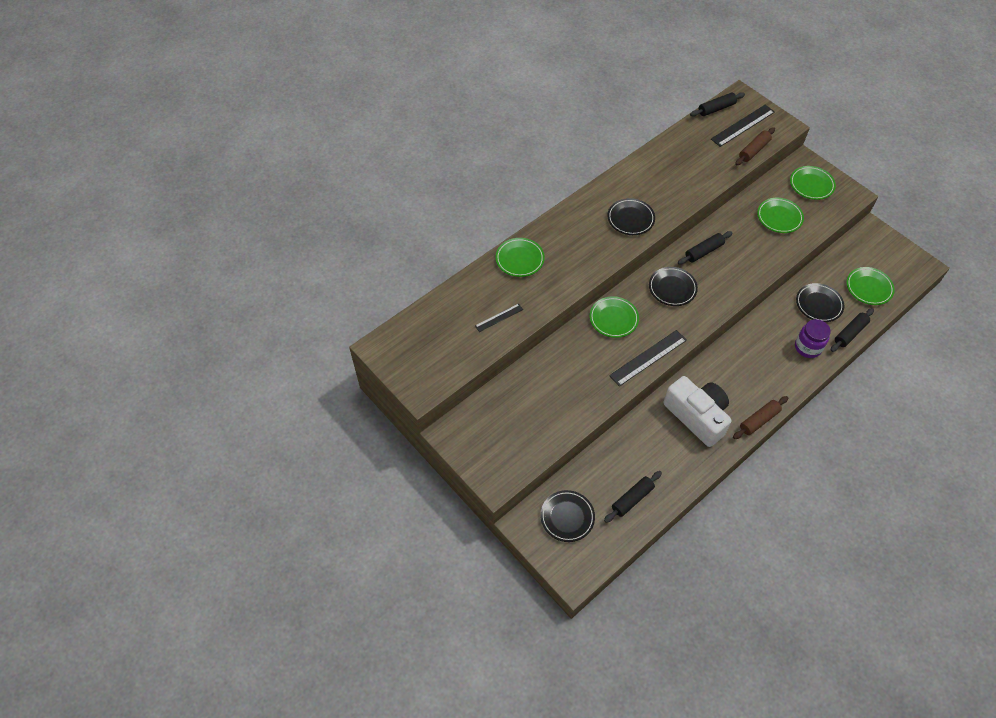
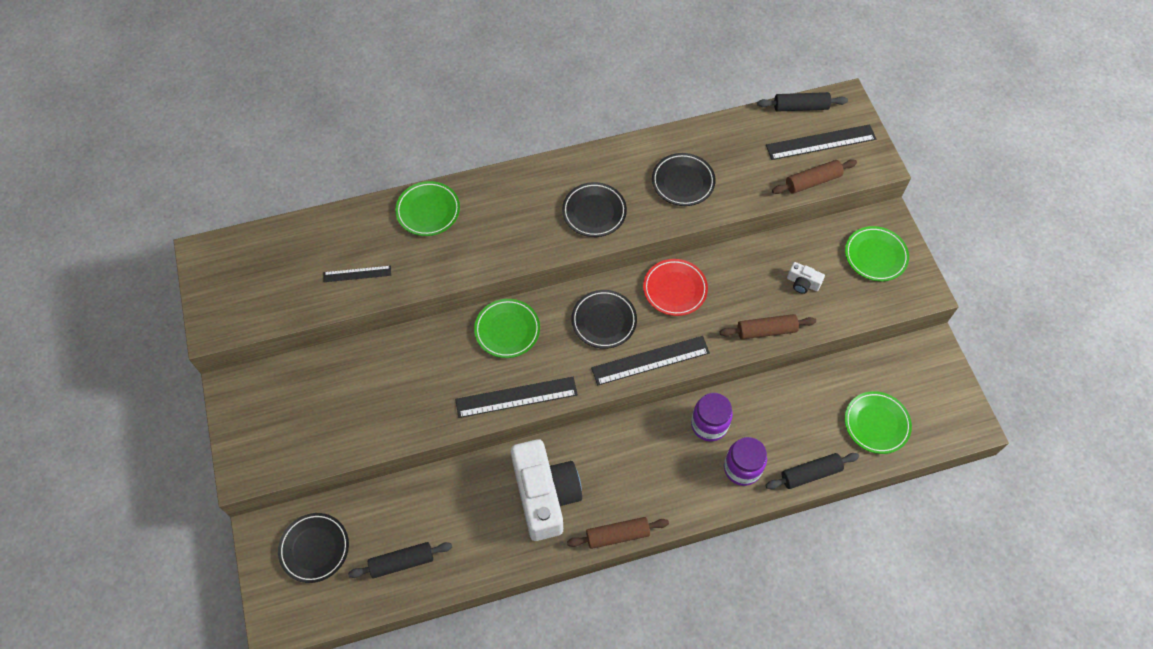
camera: 25 degrees right, 5 degrees up
(704, 251) = (675, 289): black rolling pin -> red plate
(718, 300) = (650, 360): none -> black ruler
(770, 330) = (709, 425): none -> purple jar
(776, 254) = (766, 330): none -> brown rolling pin
(779, 217) = (802, 283): green plate -> white camera
(818, 304) = (794, 418): black plate -> black plate (683, 182)

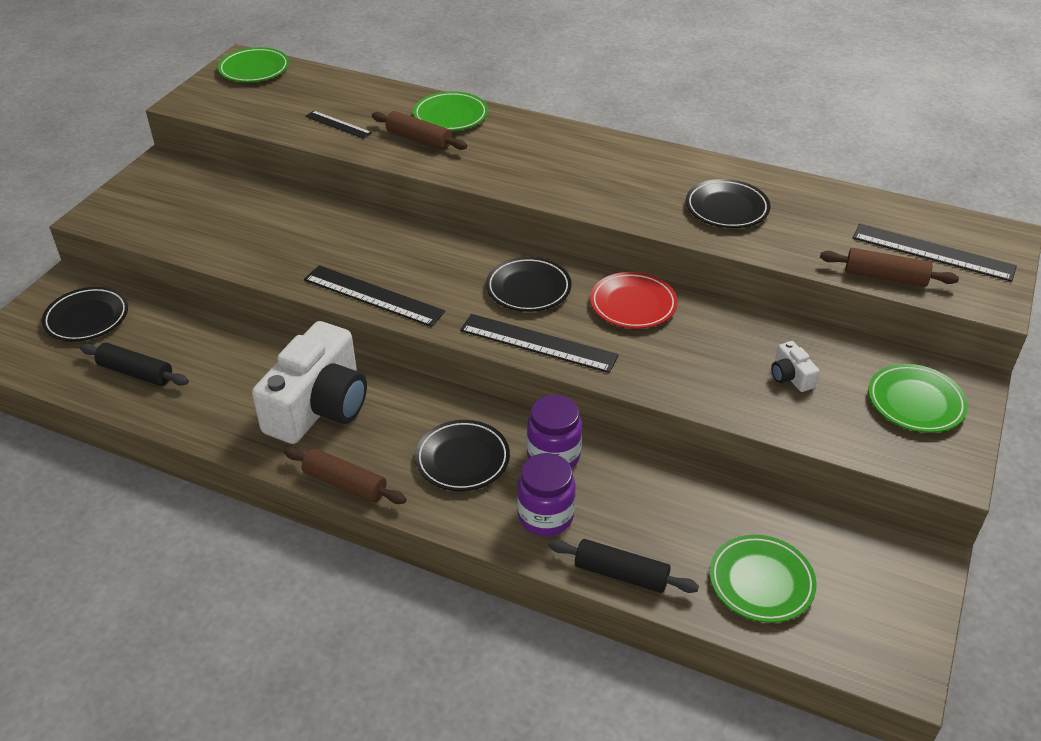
camera: 40 degrees right, 20 degrees down
(507, 330) = (428, 246): green plate -> green plate (254, 69)
(594, 212) = (604, 186): black plate -> black plate (462, 459)
(766, 330) = (698, 391): brown rolling pin -> brown rolling pin (419, 139)
(800, 107) = (938, 216): black rolling pin -> none

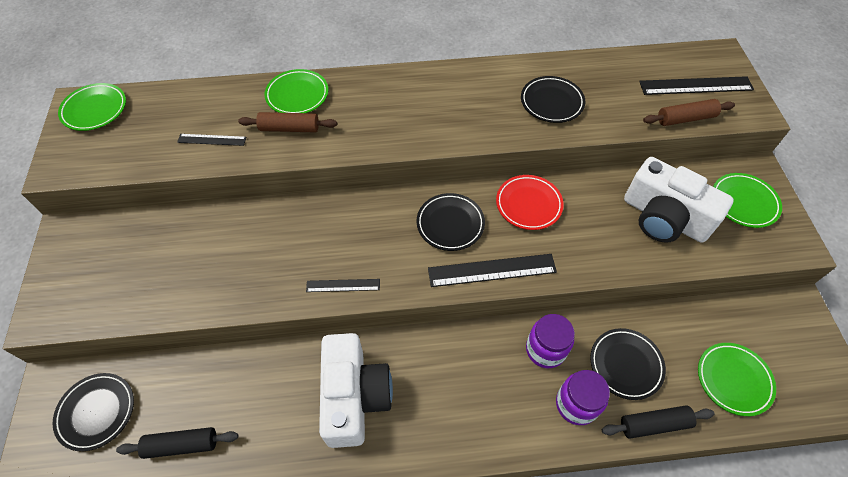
camera: 30 degrees left, 15 degrees up
(345, 483) = (424, 457): brown rolling pin -> none
(373, 295) = (343, 285): black ruler -> black ruler, size x0.57
(462, 459) = (489, 387): black plate -> black plate (625, 365)
(790, 376) = (664, 217): white camera -> white camera, size x2.46

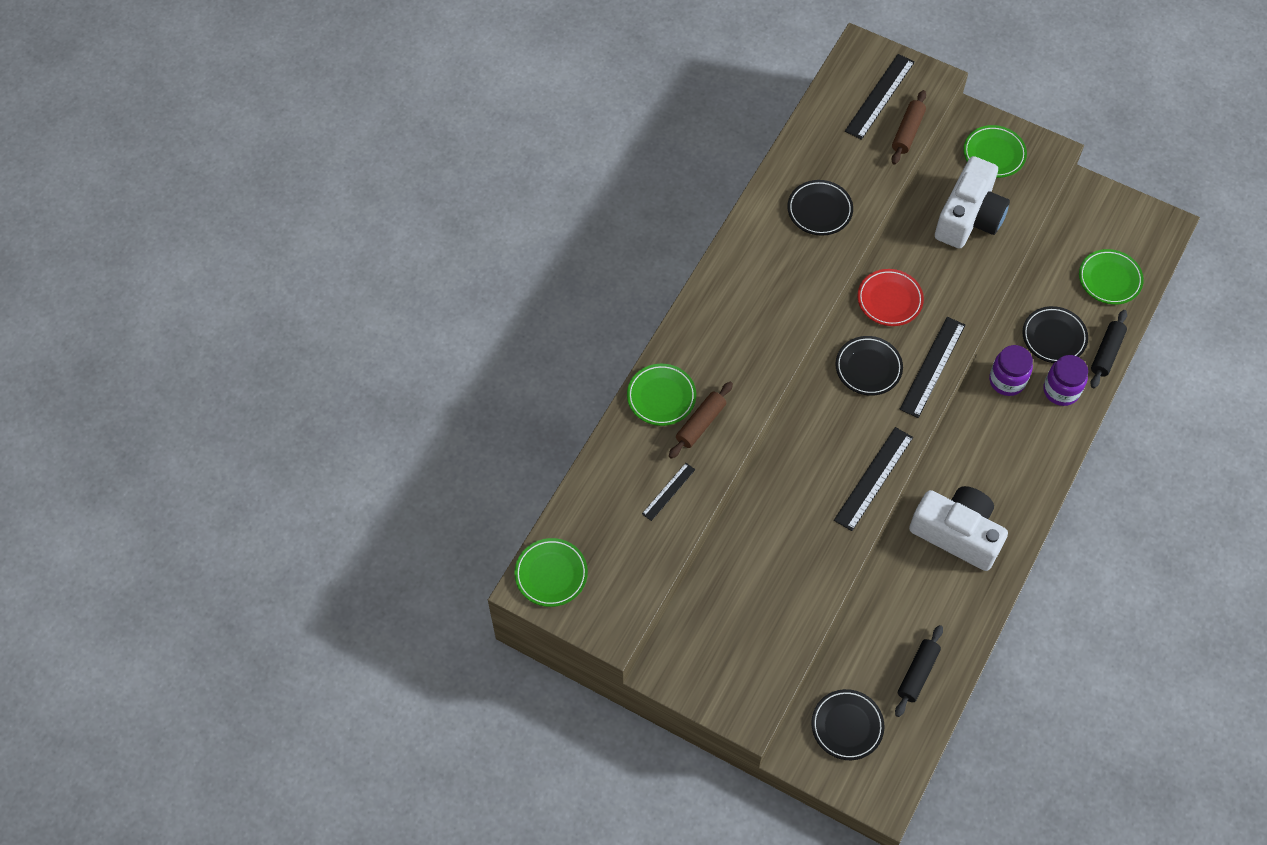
camera: 55 degrees left, 5 degrees up
(343, 285) = (873, 478): black ruler -> black ruler, size x1.76
(664, 217) = (969, 217): white camera -> white camera turned 45 degrees counterclockwise

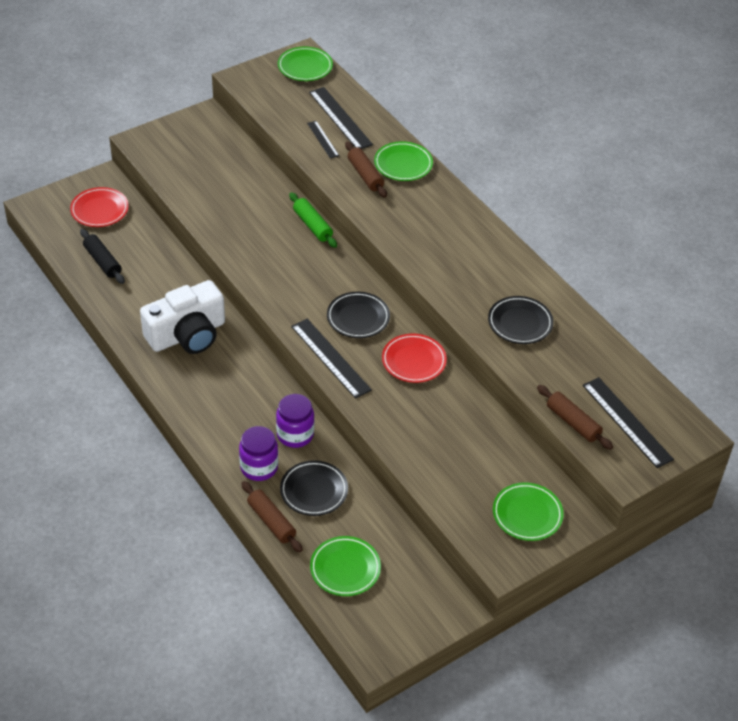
camera: 115 degrees right, 15 degrees down
(770, 468) = (312, 225): none -> green rolling pin
(847, 726) = (99, 210): black plate -> red plate
(873, 478) = (260, 277): black ruler -> black ruler (340, 118)
(969, 217) = (465, 458): white camera -> none
(1106, 353) = (271, 521): black rolling pin -> brown rolling pin

